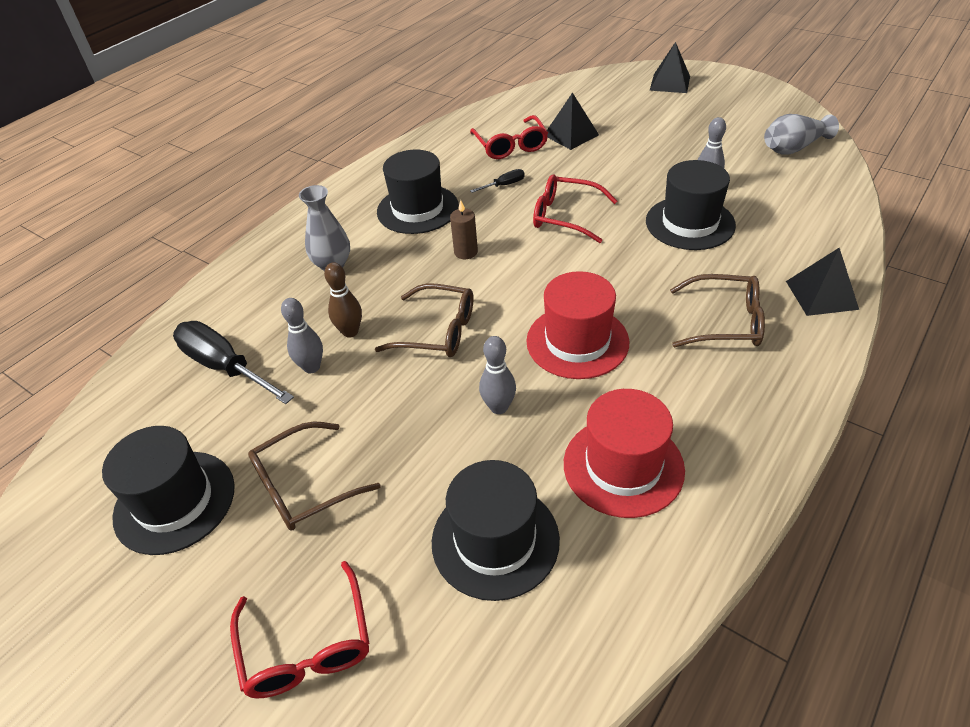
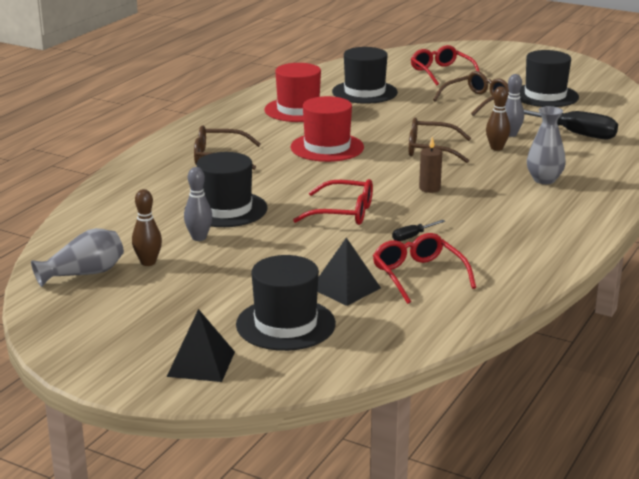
camera: 170 degrees right, 20 degrees down
(417, 209) = (493, 216): black hat -> black hat (285, 324)
(499, 407) = (375, 124): grey bowling pin -> none
(742, 159) = (148, 262): none -> brown bowling pin
(821, 295) = (139, 170): black pyramid -> none

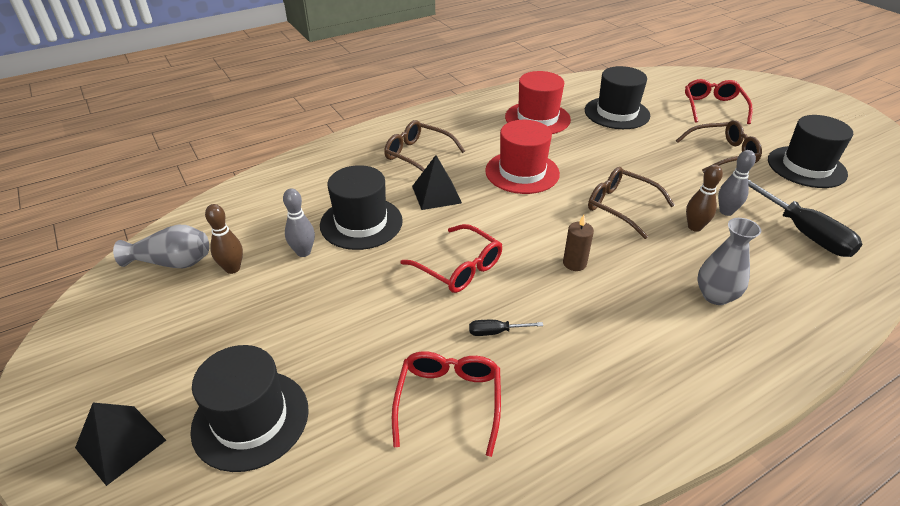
camera: 30 degrees right, 15 degrees up
(345, 288) = (359, 387): black pyramid -> black pyramid (436, 194)

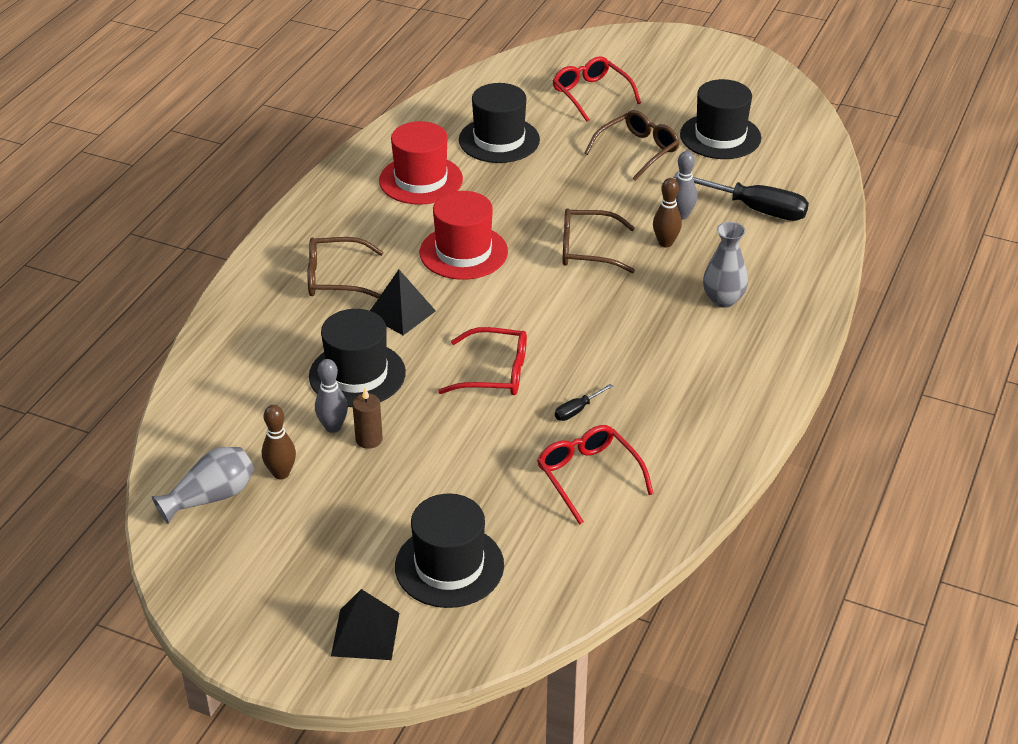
camera: 35 degrees left, 0 degrees up
(574, 263) = (591, 323): brown candle -> brown candle (369, 439)

